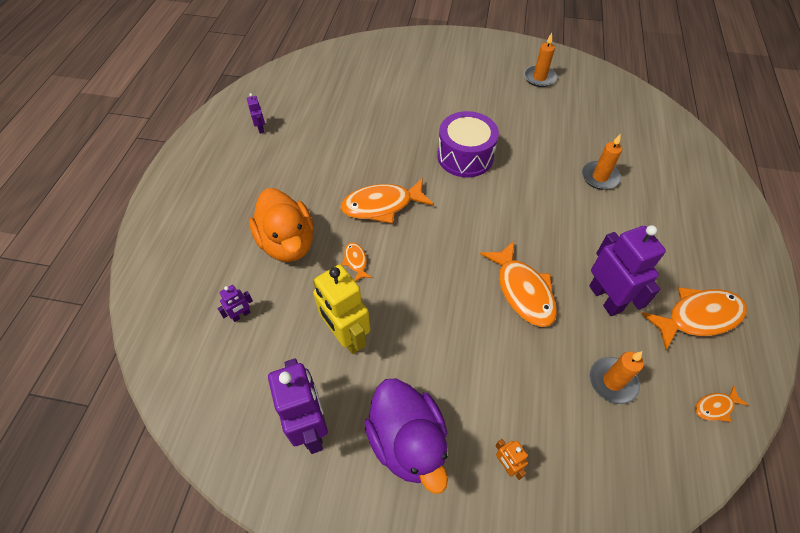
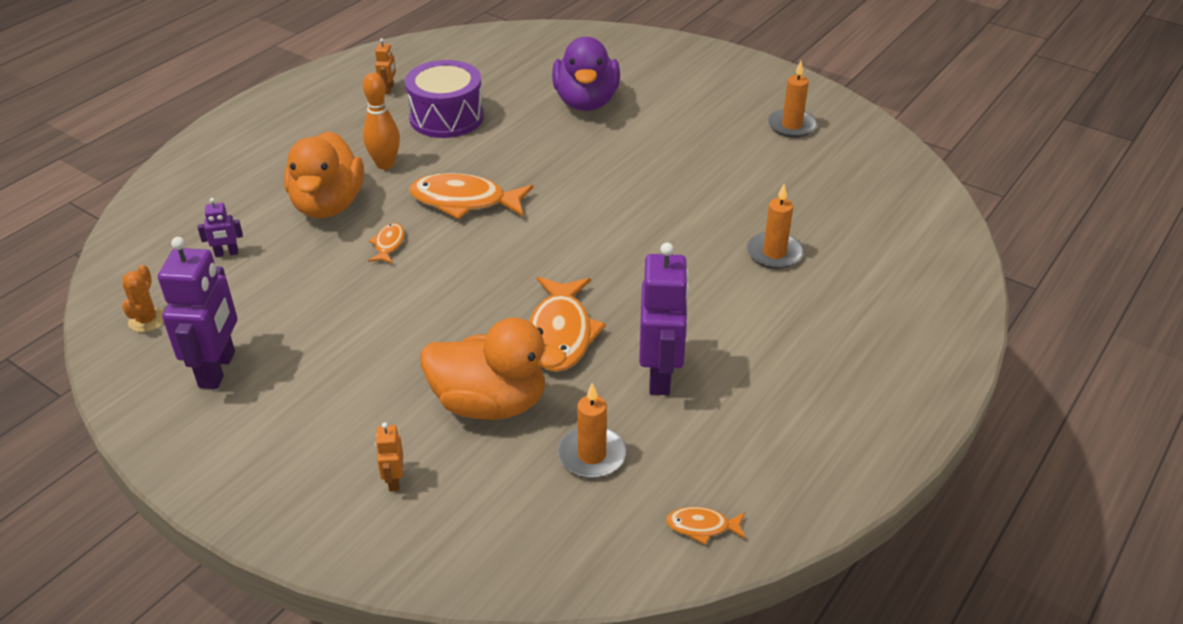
camera: 25 degrees right, 15 degrees down
(221, 403) = (147, 320): none -> orange cactus
(261, 128) = (388, 89): purple robot -> orange robot
(304, 193) = (385, 164): none -> orange bowling pin
(346, 336) = (320, 308): yellow robot -> none
(408, 442) = (306, 421): purple duck -> purple duck (586, 102)
(465, 156) = (611, 182): purple drum -> purple drum (446, 117)
(520, 368) = (490, 403): none -> orange duck
(698, 317) = (768, 435): orange fish -> none

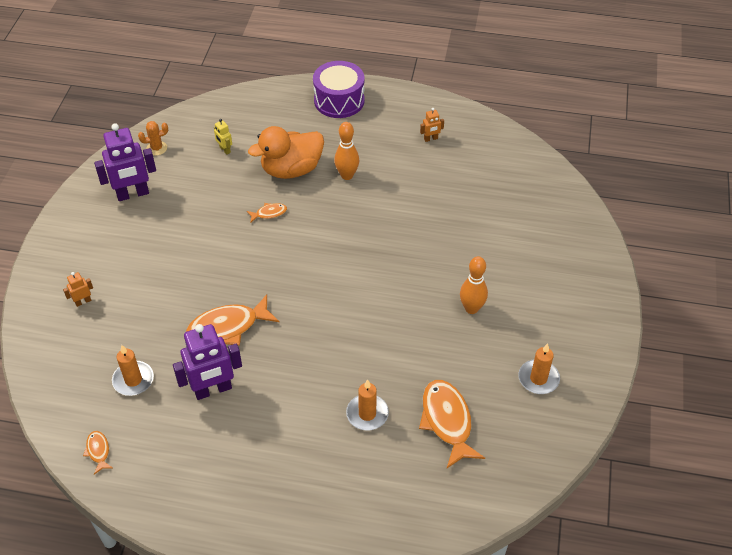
camera: 65 degrees right, 10 degrees up
(226, 253) = (225, 150): purple robot -> yellow robot
(446, 117) = (417, 181): purple drum -> purple drum (339, 100)
(464, 201) = (331, 229): orange fish -> orange fish (447, 421)
(490, 403) = (155, 318): orange duck -> none
(586, 102) = (486, 245): purple duck -> none
(669, 138) = (471, 308): none -> orange bowling pin

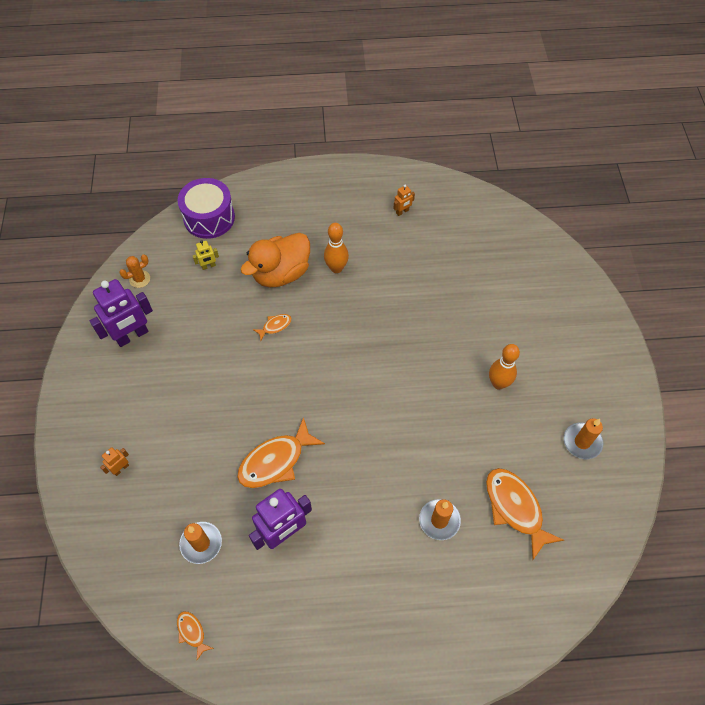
camera: 15 degrees left, 10 degrees up
(225, 150) = (208, 266): yellow robot -> yellow robot turned 60 degrees counterclockwise
(339, 100) = (302, 188): purple drum -> purple drum (209, 218)

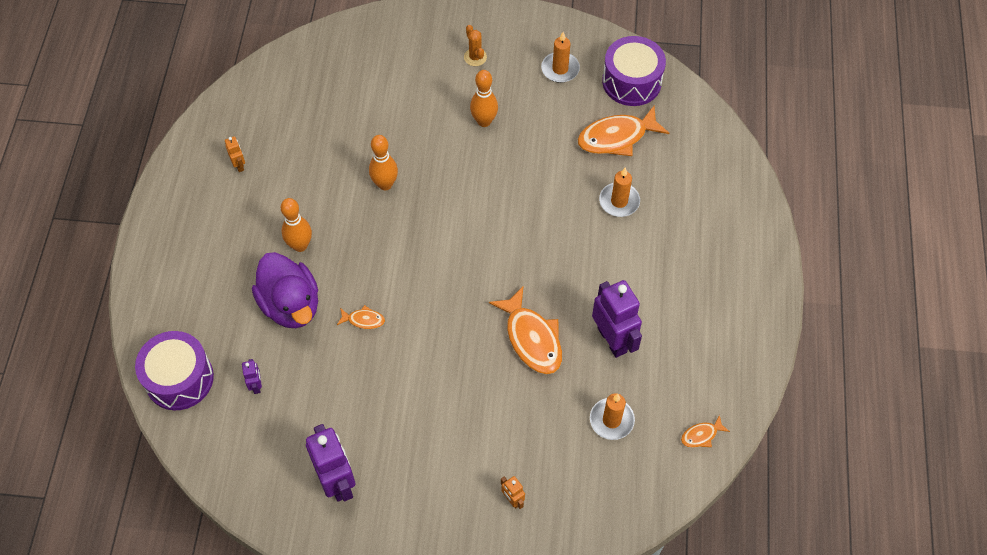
camera: 80 degrees left, 0 degrees up
(139, 279) = (253, 469): orange cactus -> orange cactus (475, 57)
(208, 266) = (256, 385): yellow robot -> purple robot
(275, 326) = (363, 320): orange fish -> orange fish turned 120 degrees clockwise
(281, 273) = (291, 305): orange duck -> purple duck
(409, 316) = (385, 184): none -> orange bowling pin
(590, 515) = (631, 82): none -> purple drum

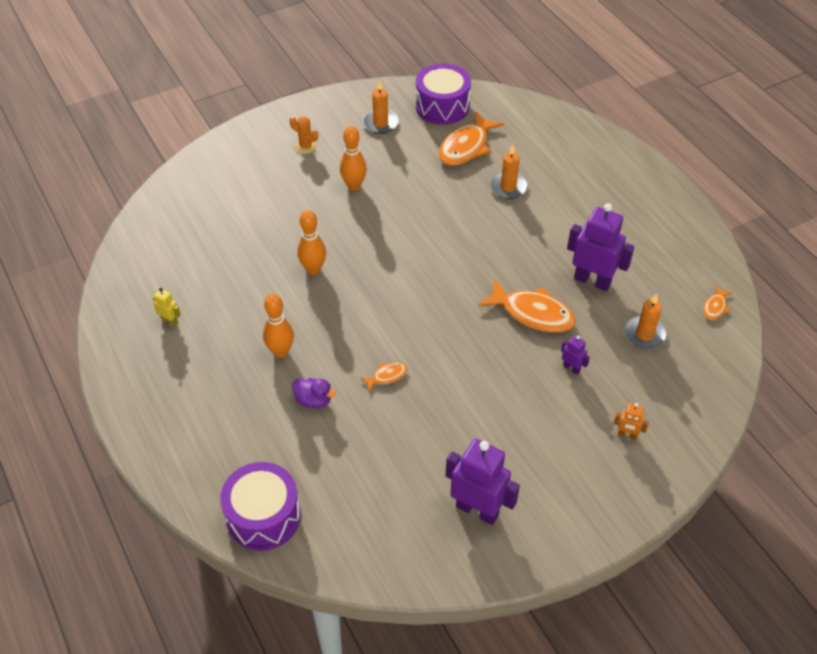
camera: 35 degrees left, 10 degrees down
(239, 165) = (170, 321): orange robot -> yellow robot
(256, 385) = (339, 479): purple robot -> purple robot (571, 368)
(291, 305) = (313, 400): purple duck -> purple duck, size x0.48

